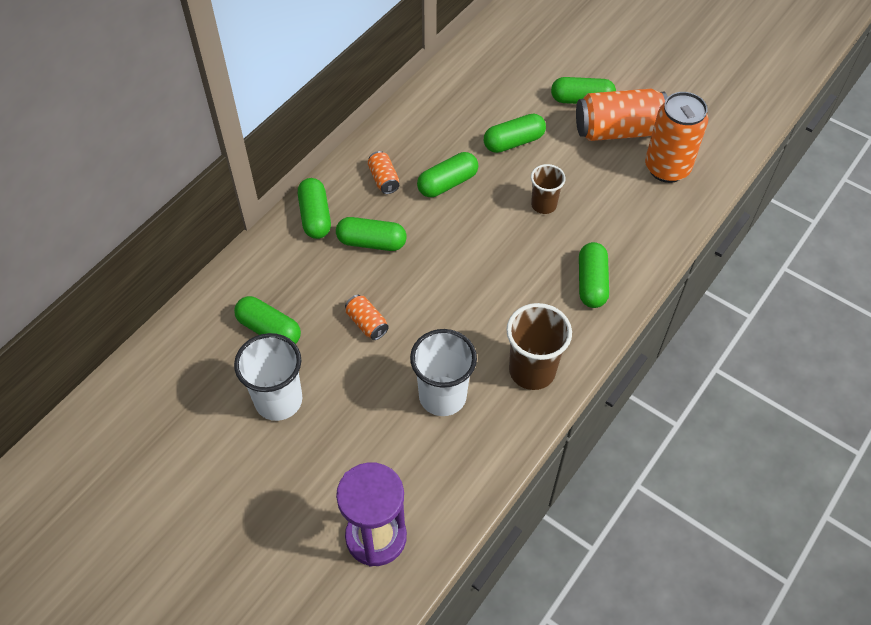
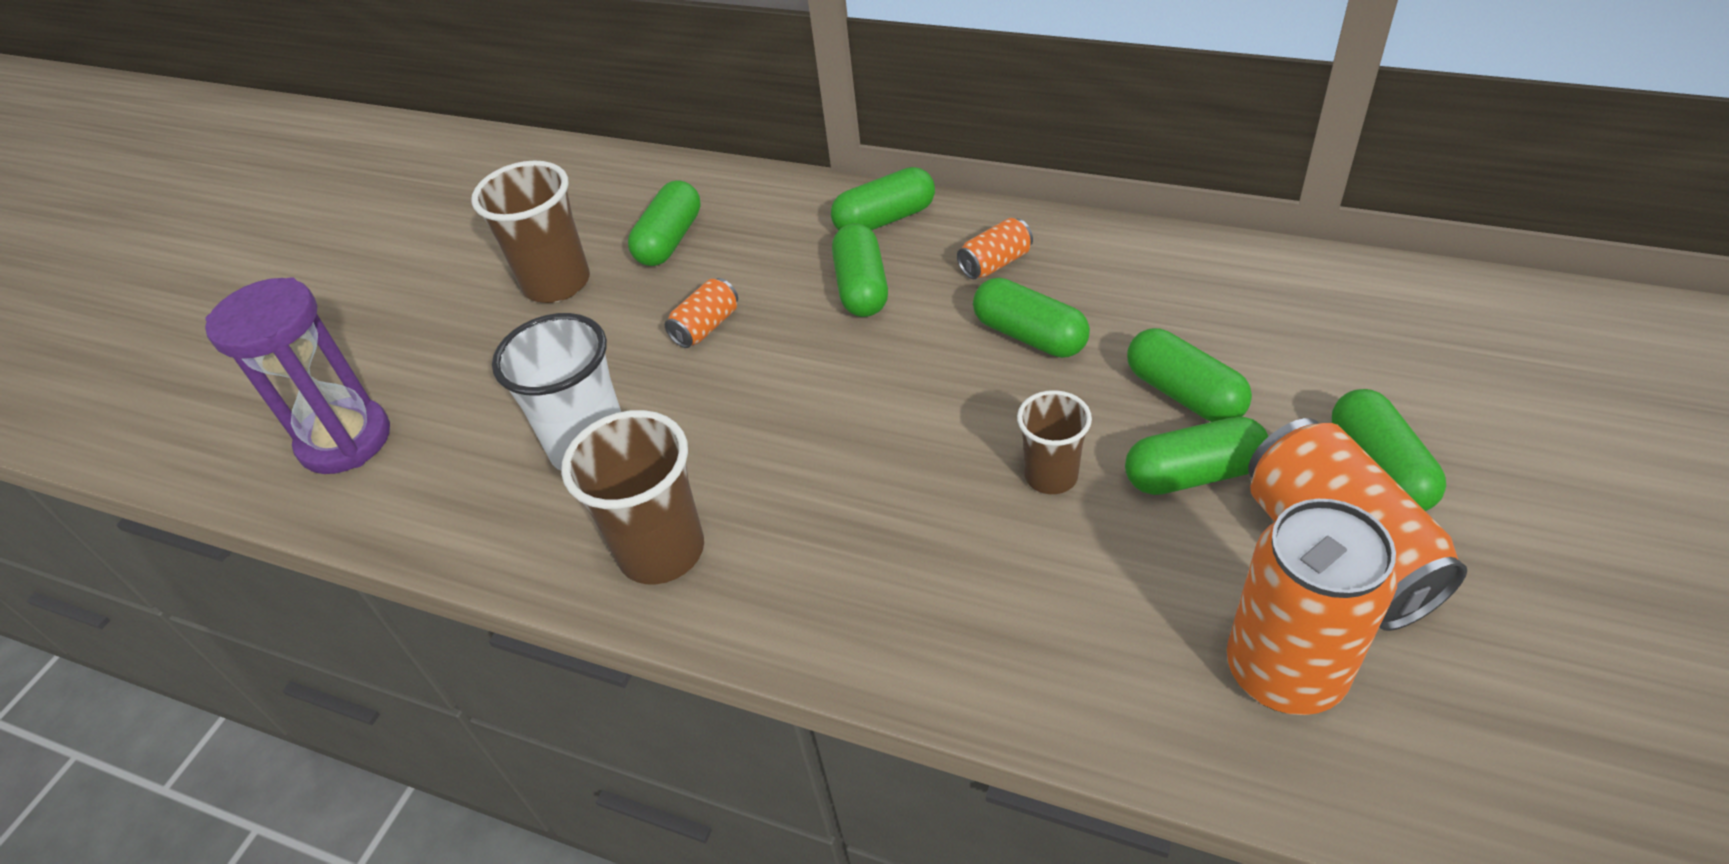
camera: 80 degrees right, 10 degrees down
(278, 400) = (557, 283): white cup -> brown cup
(591, 283) = (890, 597): green capsule -> green capsule (1193, 474)

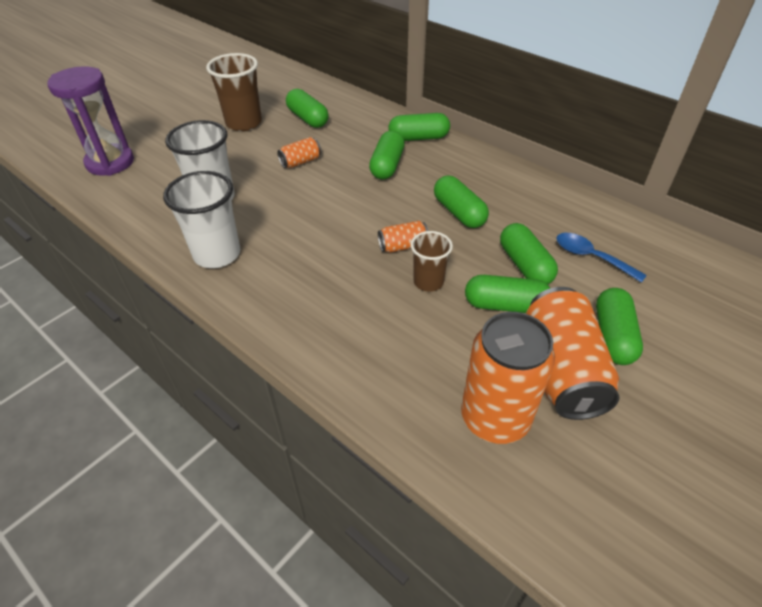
camera: 15 degrees right, 0 degrees up
(661, 551) = (217, 254): brown cup -> white cup
(670, 240) = (308, 118): green capsule -> green capsule turned 75 degrees counterclockwise
(995, 263) = (462, 174): orange can -> orange can (403, 246)
(1275, 346) = (591, 257): none -> blue spoon

